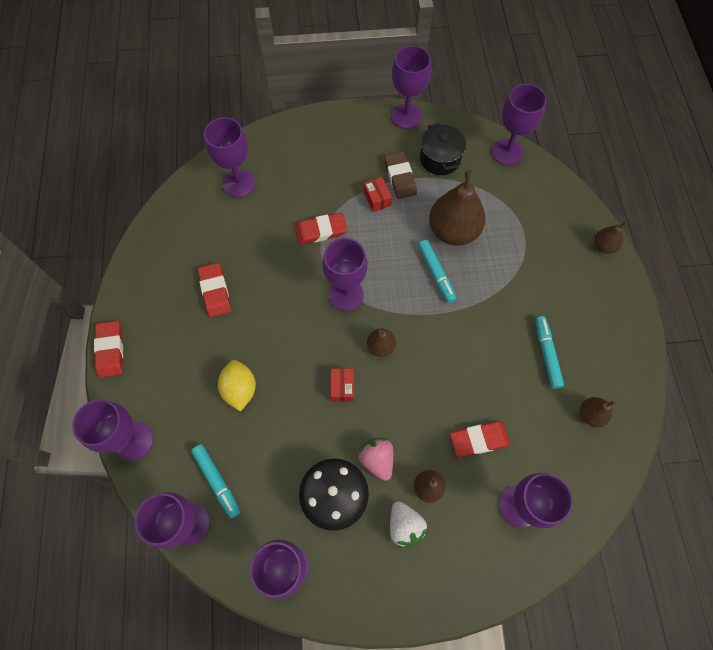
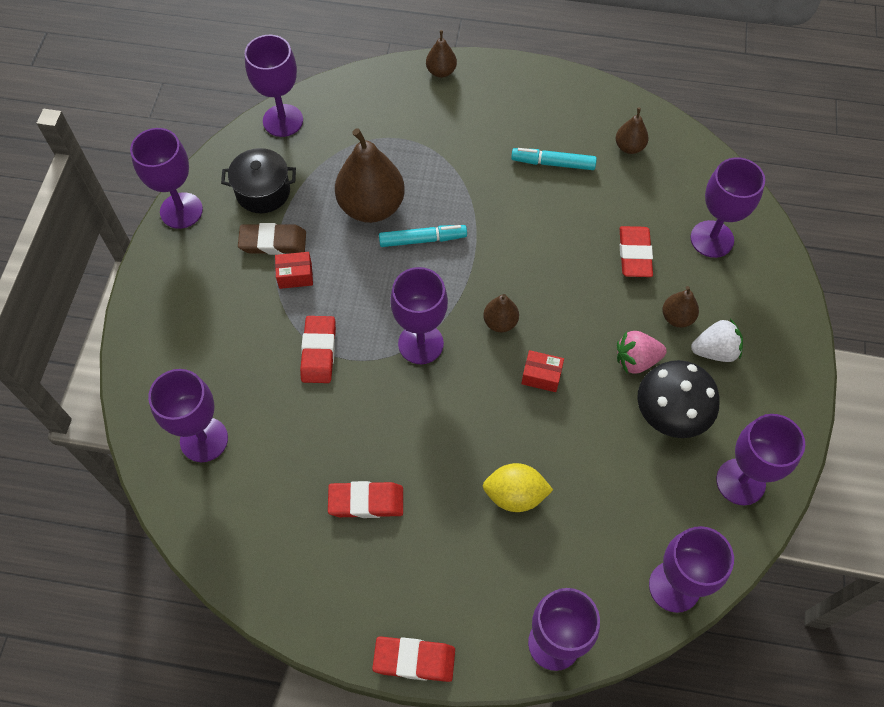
camera: 75 degrees left, 5 degrees down
(217, 481) = (628, 544): turquoise marker -> none

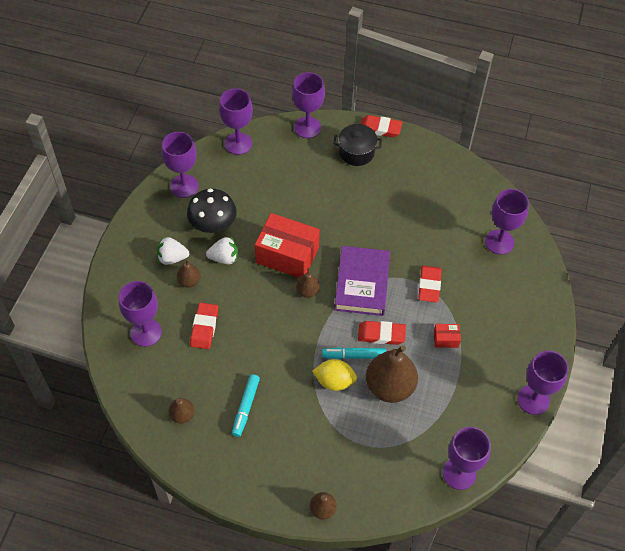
camera: 175 degrees left, 5 degrees down
(263, 191) = (472, 409): black pot -> black pot (356, 152)
(273, 242) = (462, 366): brown eraser -> none
(366, 502) = (402, 199): red eraser -> red eraser (381, 334)
(420, 343) = (362, 283): purple goblet -> purple book
(515, 495) = (315, 193): yellow lemon -> yellow lemon (334, 381)
(541, 376) = (287, 255): red box -> red box, size x2.30
(553, 163) = (246, 407): turquoise marker -> turquoise marker turned 90 degrees clockwise
(636, 360) = (224, 258): pink strawberry -> white strawberry

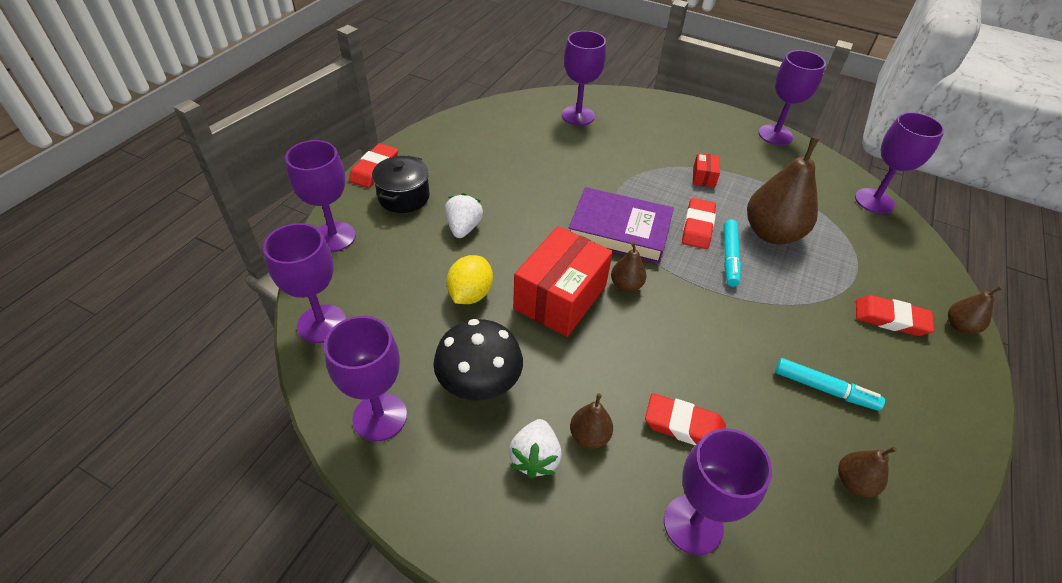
camera: 80 degrees left, 10 degrees down
(224, 258) = (550, 377): white strawberry -> white strawberry (463, 228)
(334, 381) = (769, 282): yellow lemon -> yellow lemon (470, 294)
(429, 286) = (629, 175): red eraser -> red eraser (890, 319)

